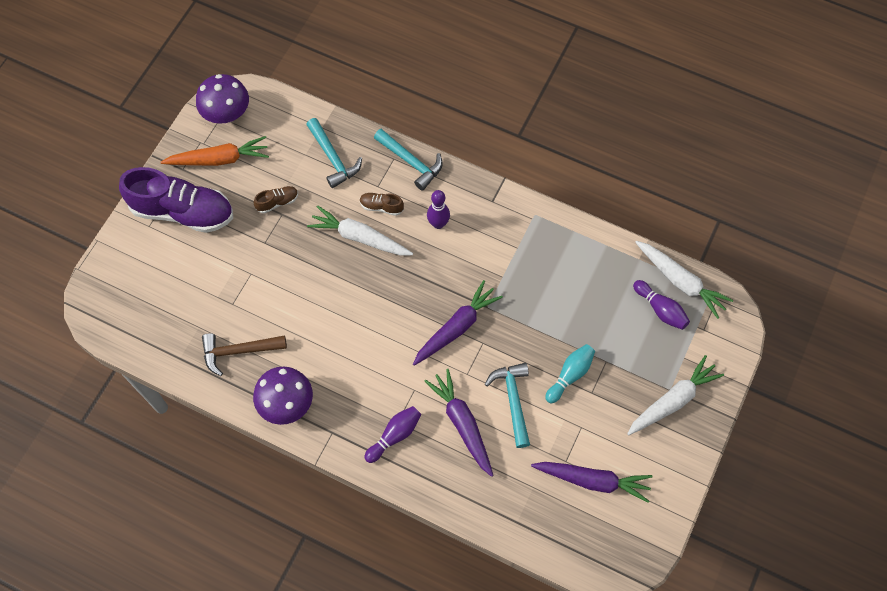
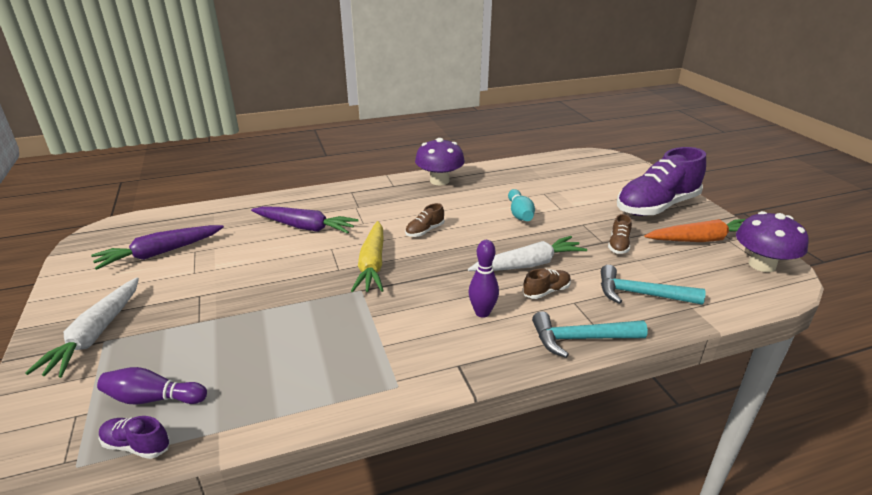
camera: 135 degrees right, 35 degrees down
(219, 159) = (701, 240): orange carrot -> orange carrot turned 135 degrees counterclockwise
(238, 351) = (503, 182): brown hammer -> none
(381, 336) = (424, 231): none -> brown shoe
(394, 435) = (349, 202): purple bowling pin -> none
(456, 327) = (372, 264): purple carrot -> yellow carrot
(513, 400) = (274, 255): turquoise hammer -> none
(570, 375) = (232, 293): turquoise bowling pin -> turquoise bowling pin (519, 214)
(680, 281) = (136, 445): white carrot -> purple shoe

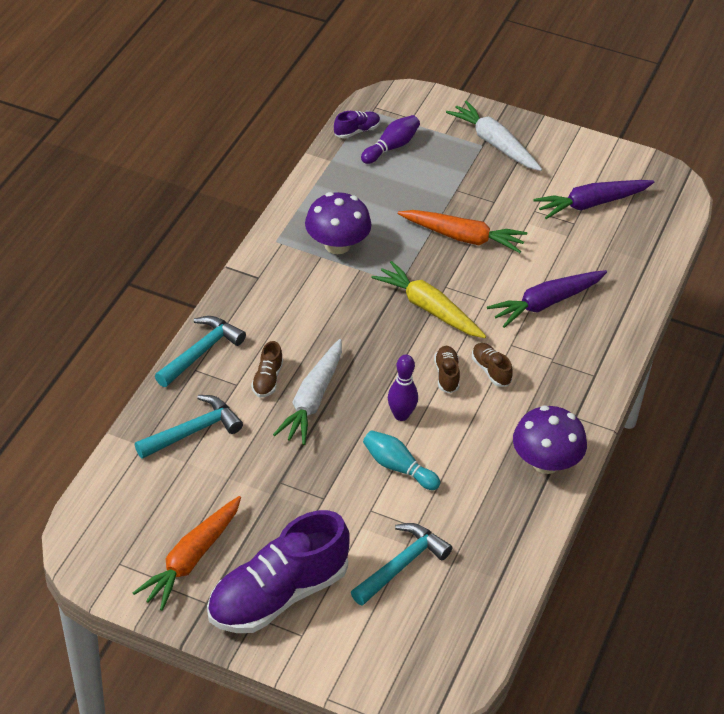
camera: 130 degrees right, 15 degrees up
(160, 253) = (591, 204): purple carrot -> purple carrot turned 120 degrees counterclockwise
(267, 288) = (463, 237): none -> orange carrot
(482, 313) = (291, 325): purple bowling pin -> purple bowling pin (401, 415)
(571, 187) = (402, 565): none -> turquoise hammer
(618, 245) = (261, 487): brown shoe -> brown shoe (491, 370)
(656, 206) = (278, 595): purple shoe -> purple shoe turned 135 degrees counterclockwise
(762, 265) = (112, 556): purple mushroom -> purple mushroom (337, 245)

